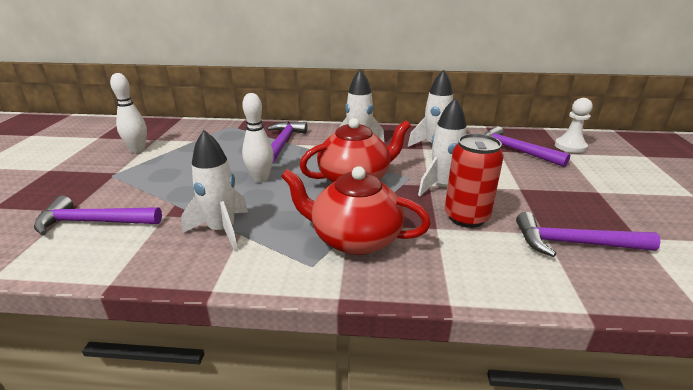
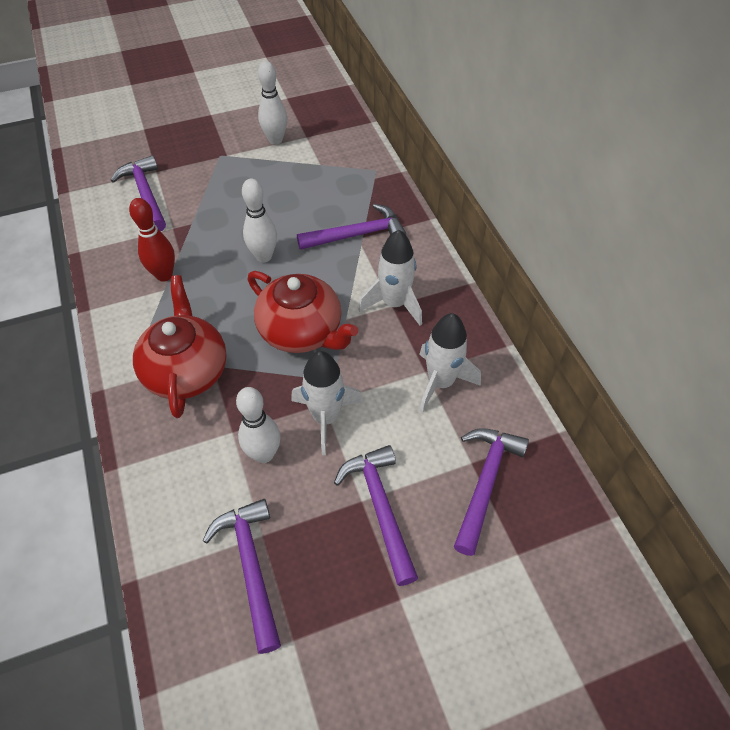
camera: 65 degrees right, 25 degrees up
(222, 230) = (164, 275): white rocket -> red bowling pin
(466, 217) = (264, 454): red can -> white bowling pin
(527, 183) = (380, 508): none -> purple hammer
(570, 146) = (550, 560): white pawn -> none

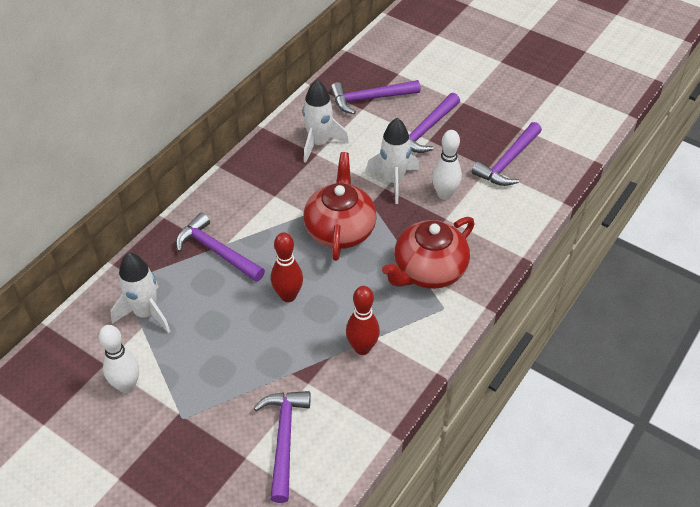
camera: 125 degrees left, 5 degrees down
(145, 194) = (284, 439): purple hammer -> purple hammer turned 150 degrees clockwise
(264, 256) = (288, 296): white bowling pin -> red bowling pin
(394, 304) = (272, 195): white rocket -> white rocket (146, 313)

